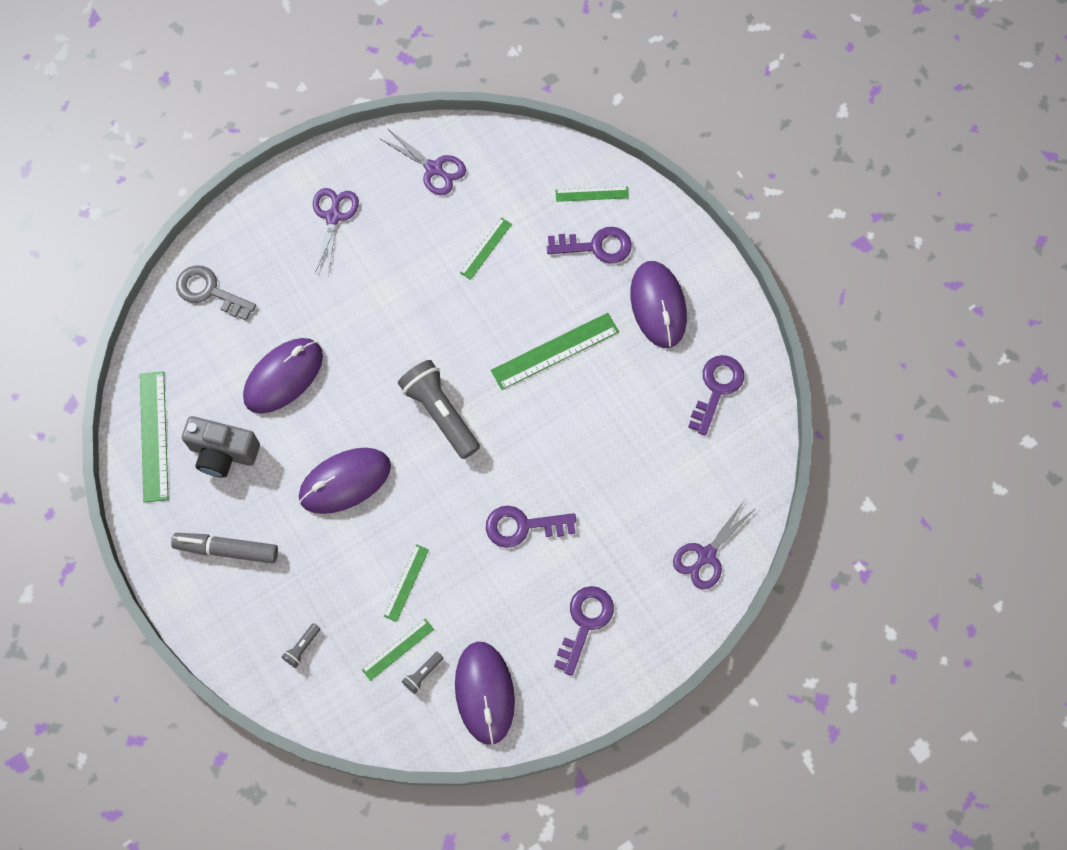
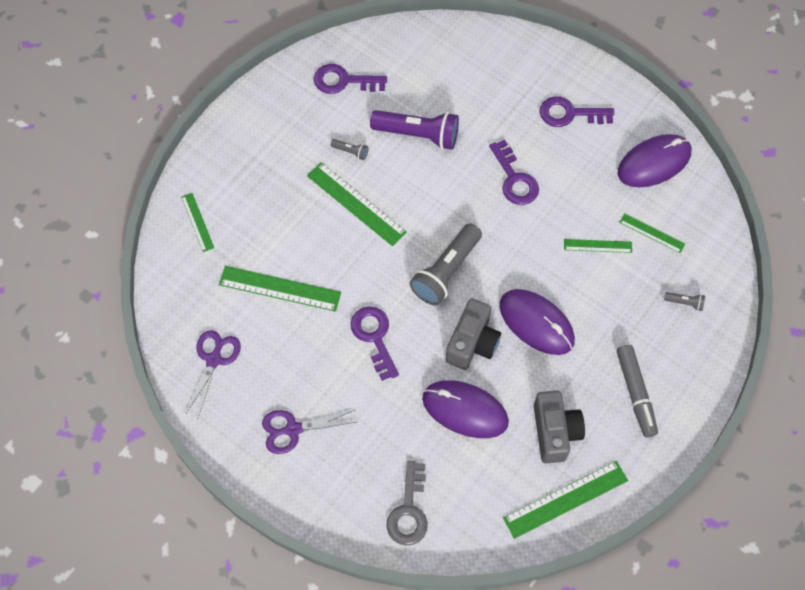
camera: 110 degrees left, 5 degrees down
(350, 410) = (472, 343): none -> grey camera
(422, 674) = (661, 209): grey flashlight -> grey flashlight (351, 152)
(486, 248) = (280, 288): green ruler -> green ruler, size x1.76
(596, 246) = (247, 203): purple key -> purple key (374, 337)
(617, 444) = (418, 135): none -> purple flashlight
(658, 305) = (286, 141): purple mouse -> none
(706, 555) = (481, 51): purple scissors -> none

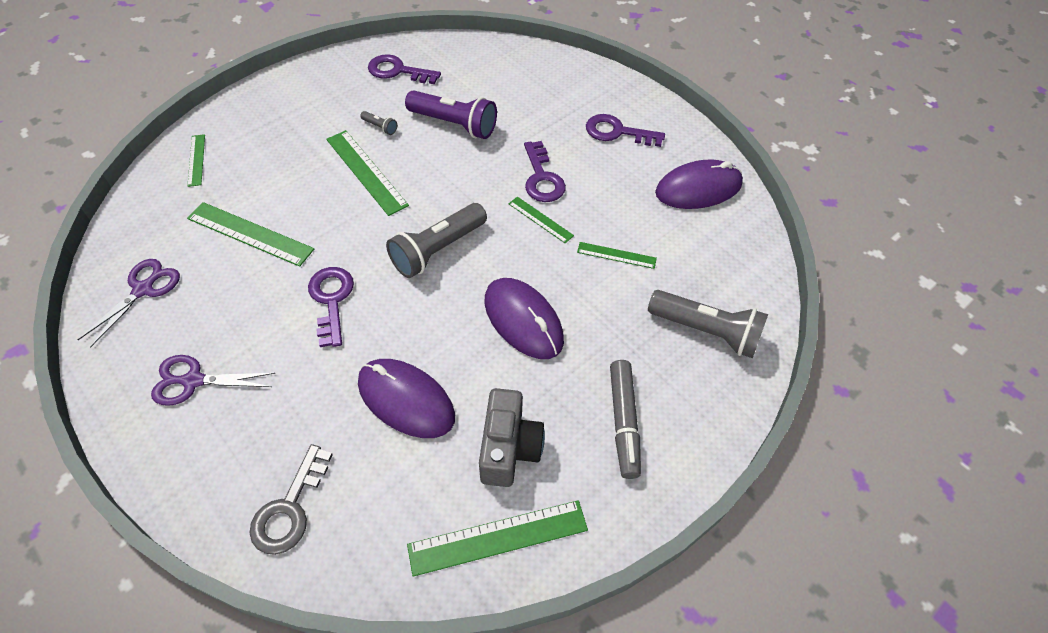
camera: 10 degrees right, 10 degrees down
(472, 343) = (441, 327): grey camera -> none
(652, 233) = (681, 253): green ruler -> green ruler (540, 219)
(685, 303) = (706, 331): grey flashlight -> grey flashlight, size x2.33

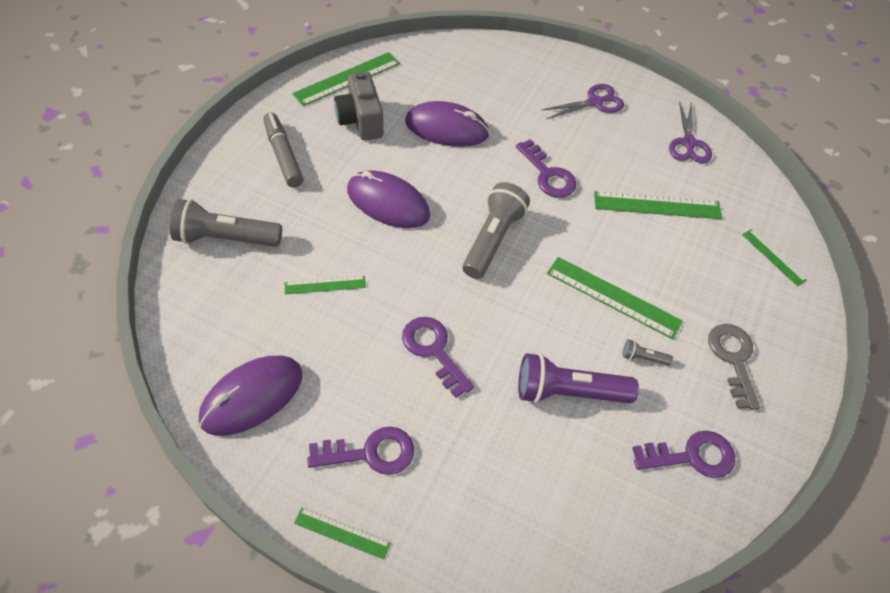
camera: 155 degrees right, 0 degrees up
(289, 509) = (479, 62): grey key -> grey key (733, 359)
(540, 219) = (413, 300): green ruler -> green ruler (342, 533)

